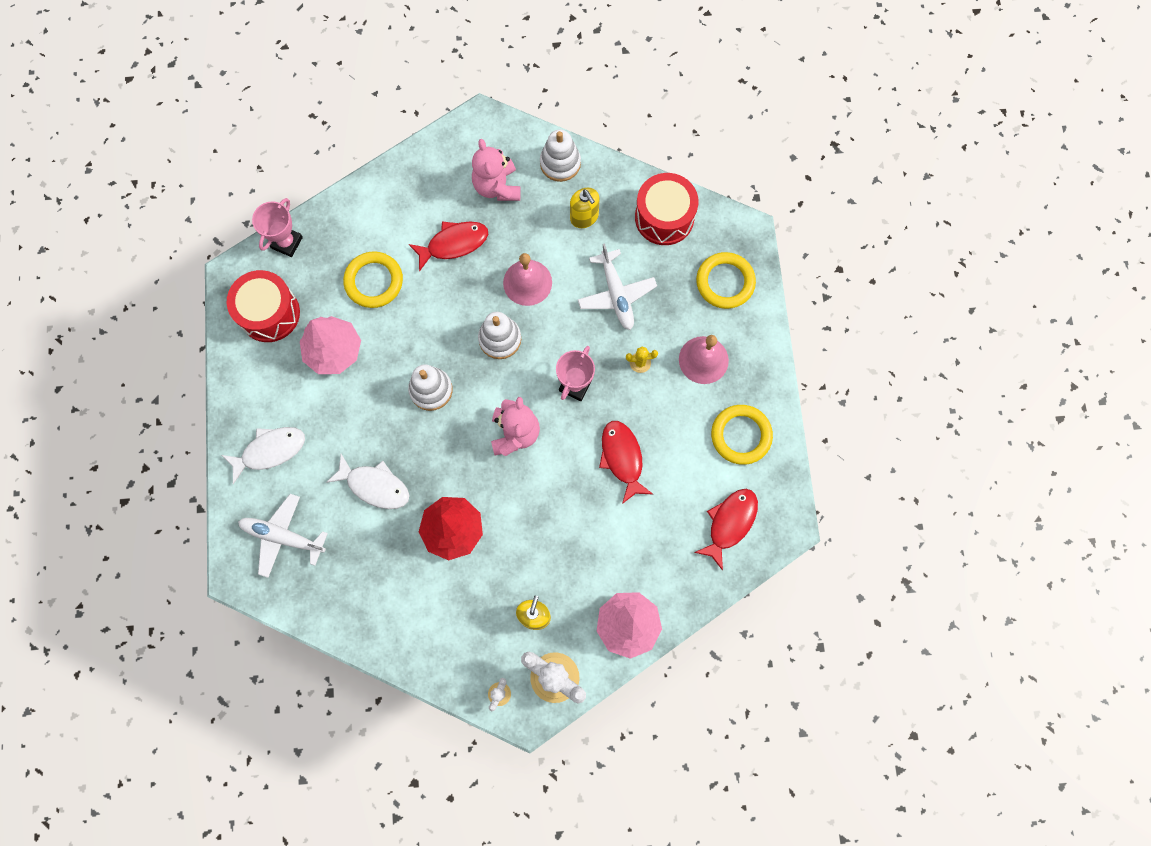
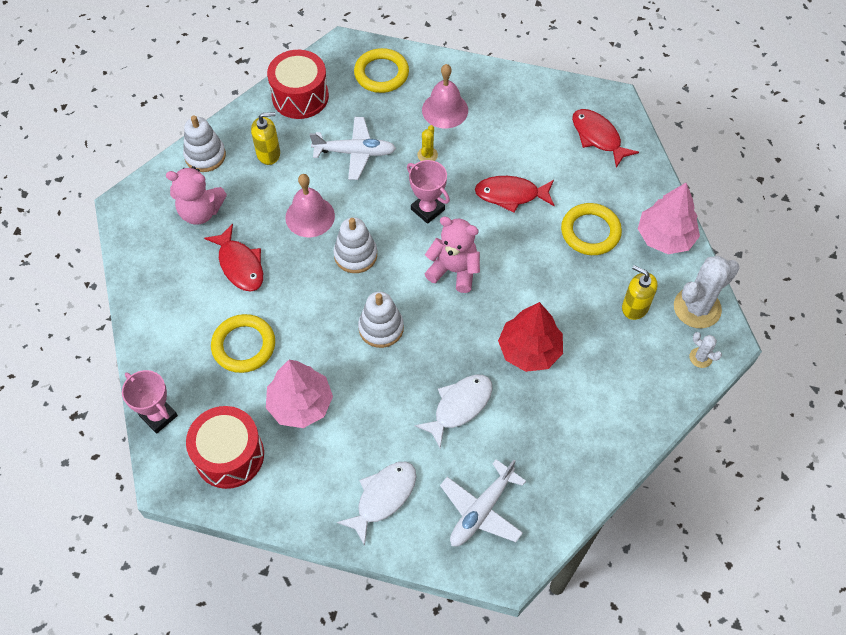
camera: 70 degrees left, 15 degrees down
(270, 451) = (383, 497): white fish -> white fish turned 45 degrees clockwise
(453, 244) = (240, 265): red fish -> red fish turned 150 degrees clockwise
(741, 435) = (523, 105): yellow ring -> yellow ring (590, 232)

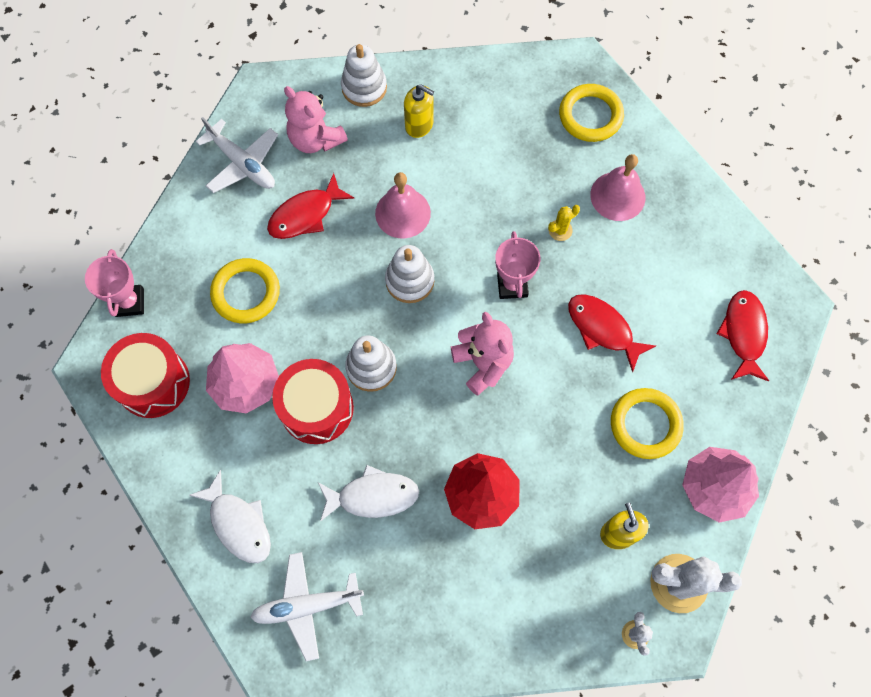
camera: 40 degrees right, 10 degrees up
(240, 265) = (305, 214): red fish -> red fish turned 45 degrees clockwise
(300, 96) = (495, 87): red drum -> red drum (316, 408)
(355, 152) = (496, 179): white plane -> white plane (242, 164)
(383, 497) = (238, 523): white fish -> white fish turned 60 degrees clockwise

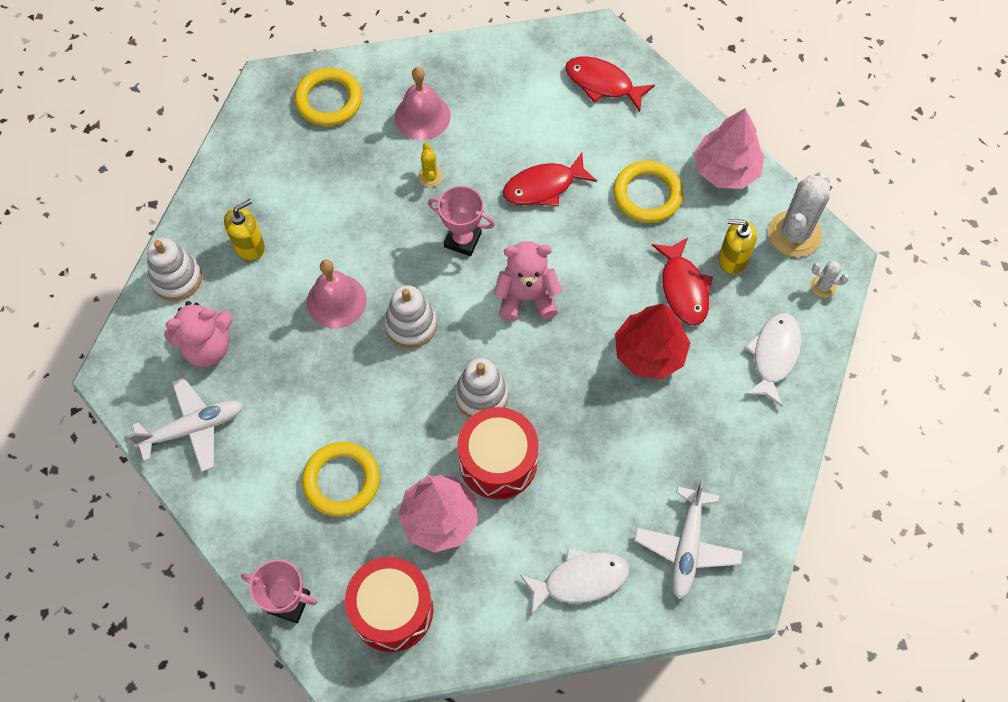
camera: 65 degrees left, 5 degrees down
(305, 214) = (287, 390): red fish -> red fish (683, 288)
(372, 496) = (608, 446): white fish -> white fish (774, 356)

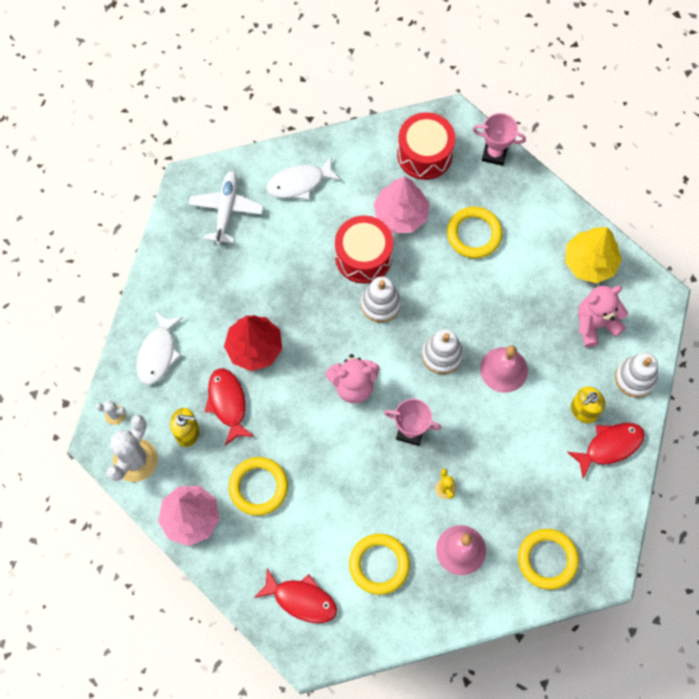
camera: 175 degrees right, 5 degrees up
(193, 428) = (589, 262): white plane -> yellow tree
(515, 109) = (379, 564): none -> yellow ring
(544, 187) = (347, 487): red fish -> red fish (609, 446)

